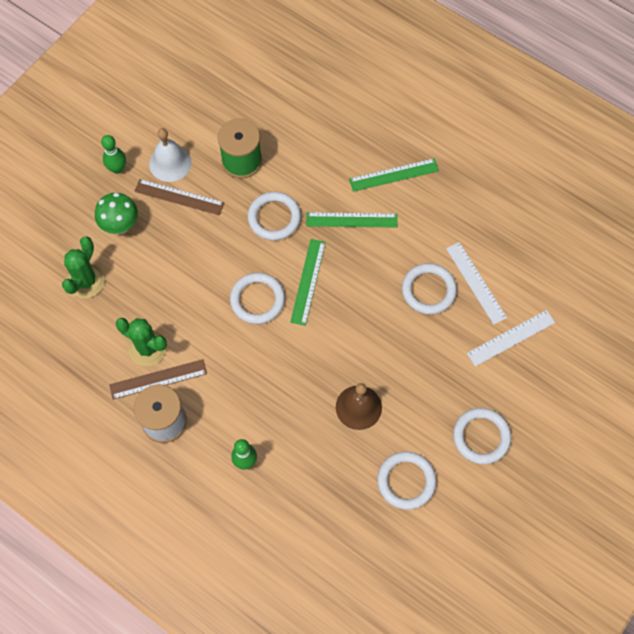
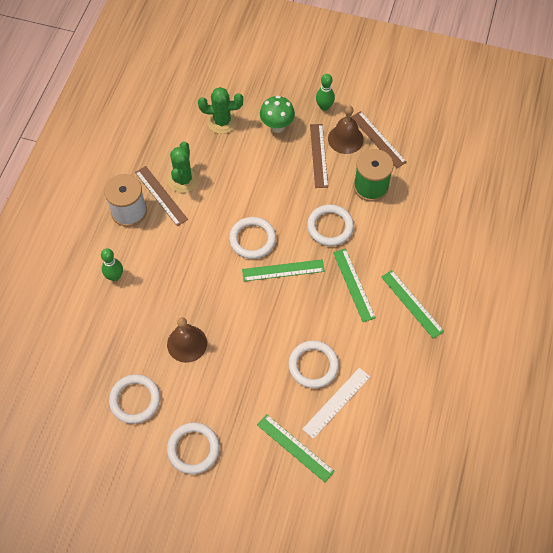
camera: 70 degrees right, 5 degrees down
(170, 163) = (345, 139): white bell -> brown bell
(185, 132) = (378, 139): none -> brown ruler
(511, 338) = (295, 448): white ruler -> green ruler

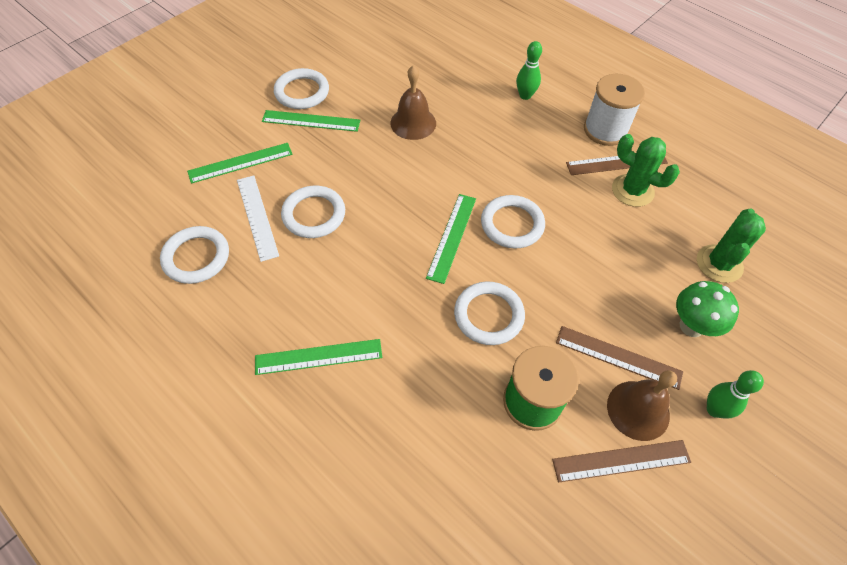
camera: 115 degrees right, 5 degrees down
(135, 400) = (380, 70): white ring -> white ring (196, 257)
(353, 284) = (388, 302): green ruler -> green ruler (311, 121)

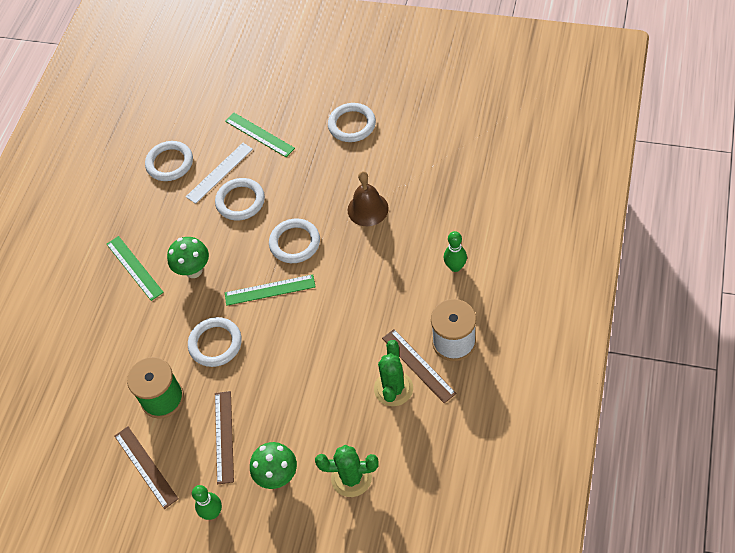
camera: 70 degrees right, 0 degrees up
(311, 121) = (326, 148): green ruler -> none
(372, 296) = (193, 270): none -> green mushroom
(512, 224) = (305, 321): white ring -> white ring (295, 243)
(638, 410) = (188, 464): brown bell -> none

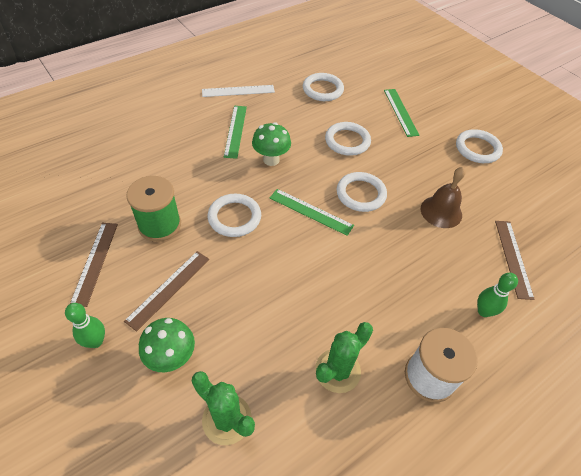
camera: 30 degrees right, 5 degrees down
(219, 173) = (350, 115): white ruler -> white ruler (238, 91)
(418, 365) = (378, 369): brown ruler -> brown ruler (513, 258)

